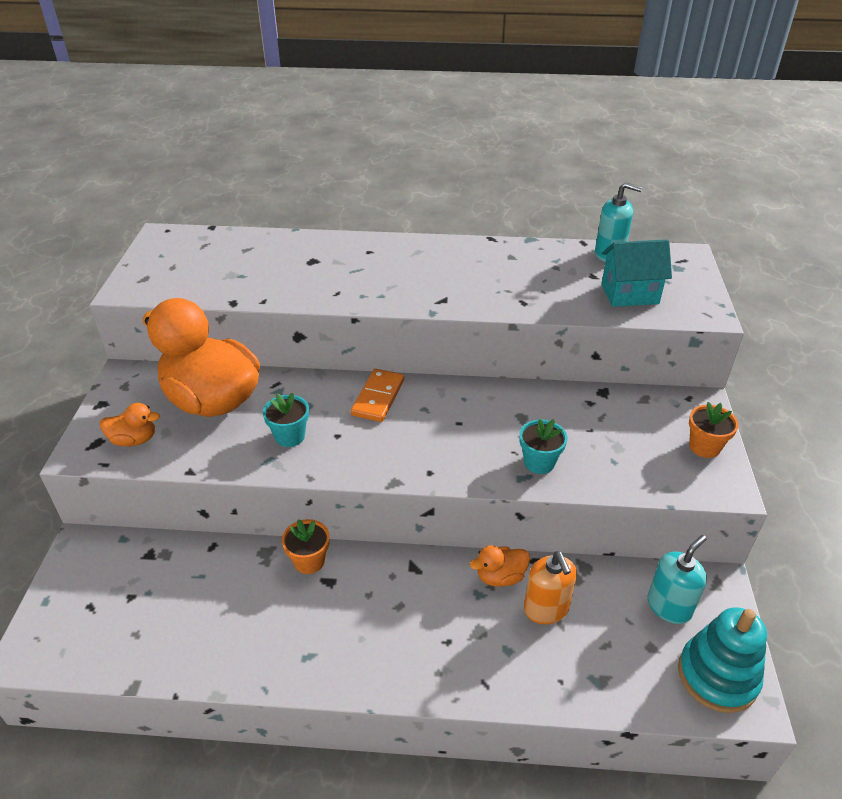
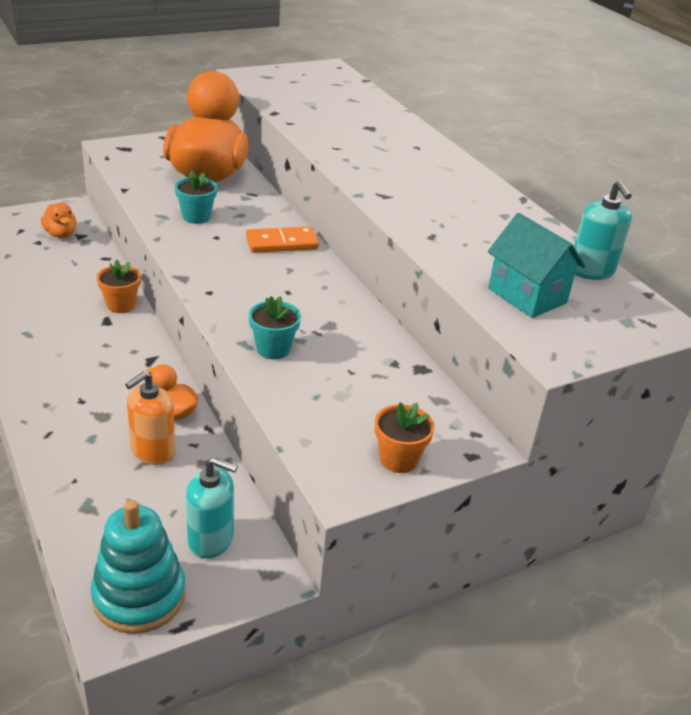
camera: 55 degrees right, 5 degrees down
(134, 440) = (139, 160): orange duck -> orange duck (61, 234)

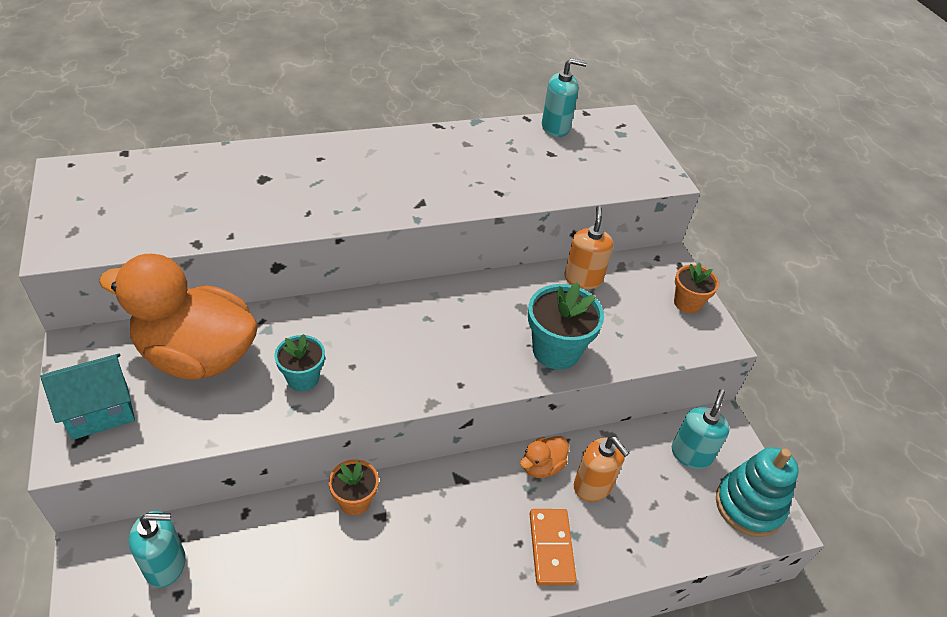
camera: 80 degrees left, 10 degrees up
(61, 234) = (165, 564): orange duck -> turquoise soap dispenser
(273, 349) = (556, 350): turquoise flower pot -> turquoise flower pot, size x1.61
(282, 243) = (376, 315): orange domino -> orange domino (551, 548)
(398, 368) = (583, 278): none -> orange soap dispenser
(527, 296) = (591, 168): turquoise house -> turquoise house (100, 411)

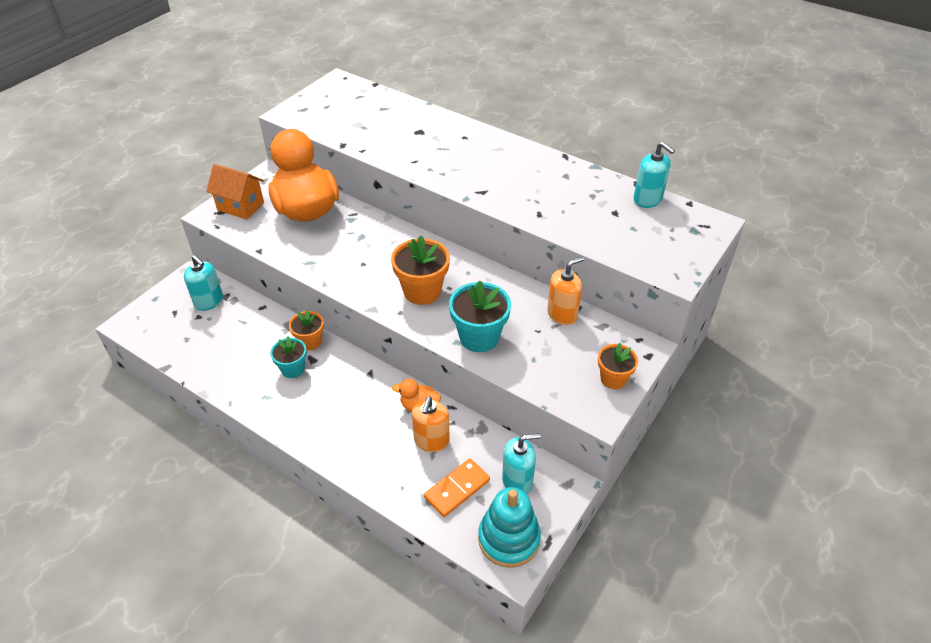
camera: 55 degrees right, 0 degrees up
(100, 411) = (240, 206): turquoise house -> orange house
(303, 378) = (333, 252): turquoise flower pot -> turquoise flower pot (293, 369)
(449, 348) = (422, 291): none -> orange flower pot
(551, 548) = (364, 446): orange domino -> orange domino (457, 489)

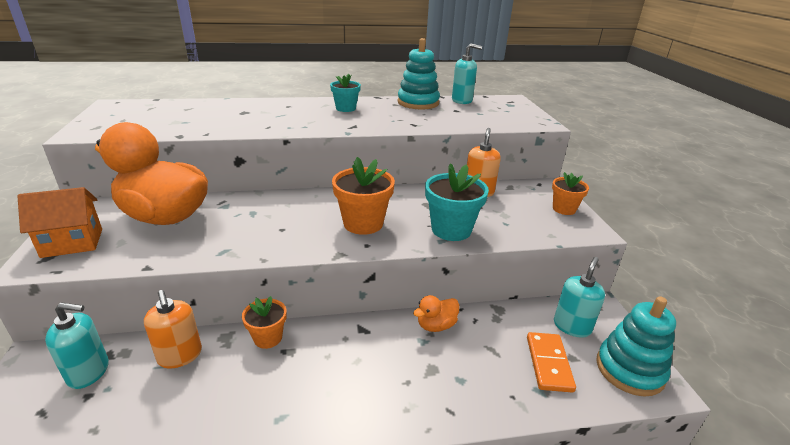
camera: 45 degrees left, 15 degrees down
(293, 369) = (279, 372): turquoise flower pot -> turquoise flower pot (345, 108)
(431, 441) = (480, 343): orange soap dispenser -> orange soap dispenser (180, 356)
(593, 183) = (418, 103): none -> turquoise stacking toy

